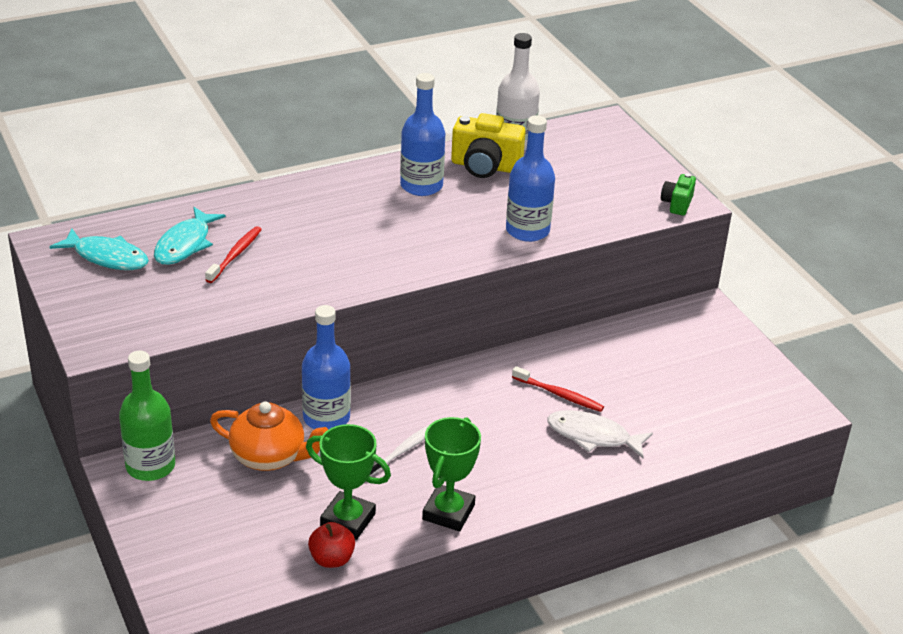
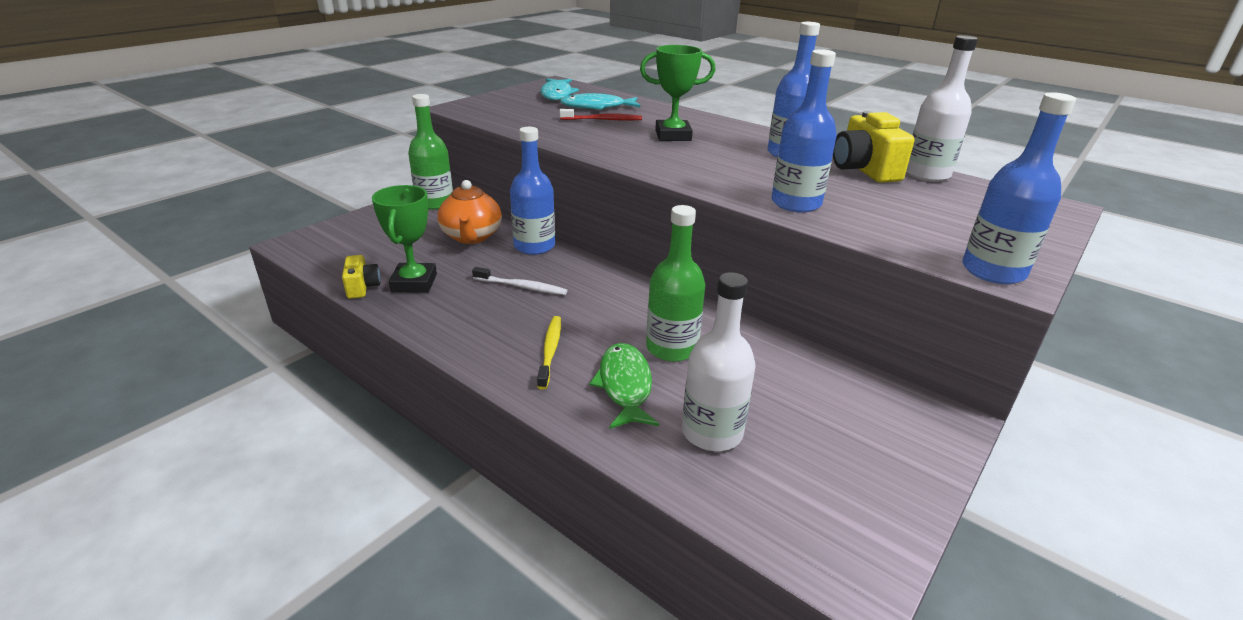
camera: 65 degrees right, 5 degrees down
(332, 559) = (362, 287): red apple -> yellow camera
(448, 512) = (449, 327): green trophy -> green trophy (673, 136)
(524, 461) = (550, 351): none -> yellow toothbrush
(559, 394) = (672, 348): red toothbrush -> green bottle
(593, 436) = (625, 386): white fish -> green fish
(666, 414) = (712, 432): none -> white bottle
(677, 204) = (993, 271): green camera -> blue bottle

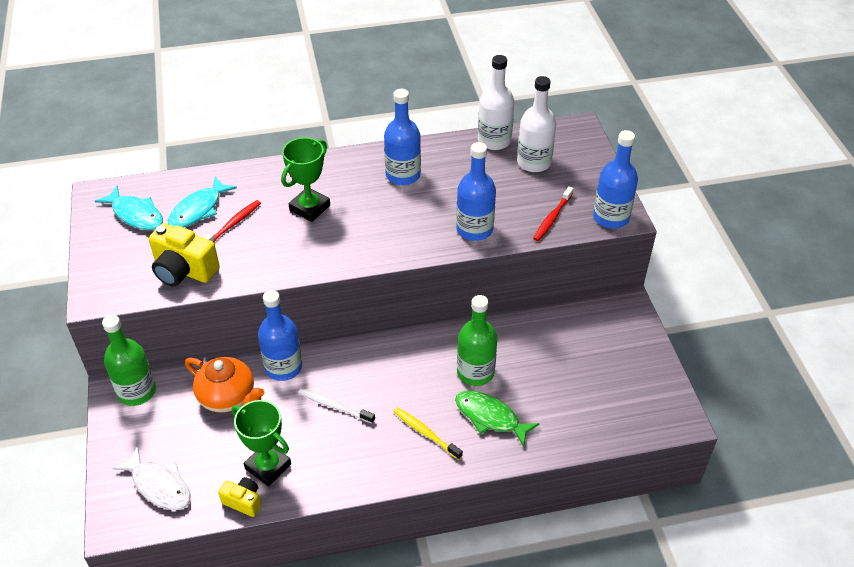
camera: 50 degrees left, 15 degrees up
(347, 245) = (159, 485): none -> white fish
(521, 286) = (335, 406): white toothbrush -> white toothbrush turned 120 degrees counterclockwise
(712, 432) = (558, 405): white bottle -> white bottle (534, 162)
(864, 170) = (461, 162): yellow camera -> yellow camera (184, 270)
(905, 236) = (552, 218): none -> red toothbrush

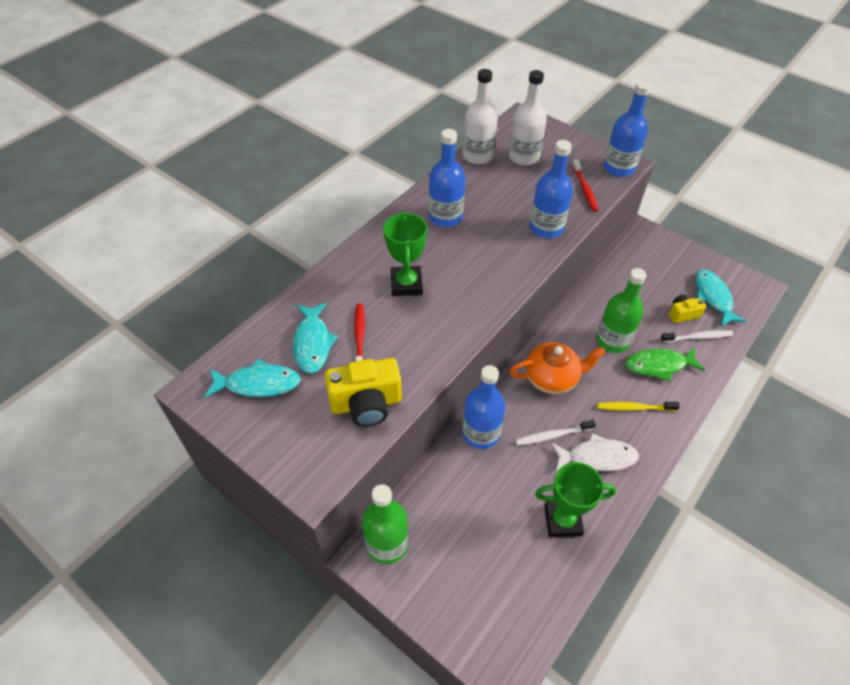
camera: 40 degrees left, 5 degrees up
(159, 485) = (501, 608): white fish -> white fish (597, 457)
(228, 397) = (467, 490): orange teapot -> orange teapot (551, 378)
(243, 501) = (578, 563): yellow camera -> yellow camera (682, 314)
(557, 420) = (697, 337): none -> white toothbrush
(620, 399) = (713, 297): none -> turquoise fish

